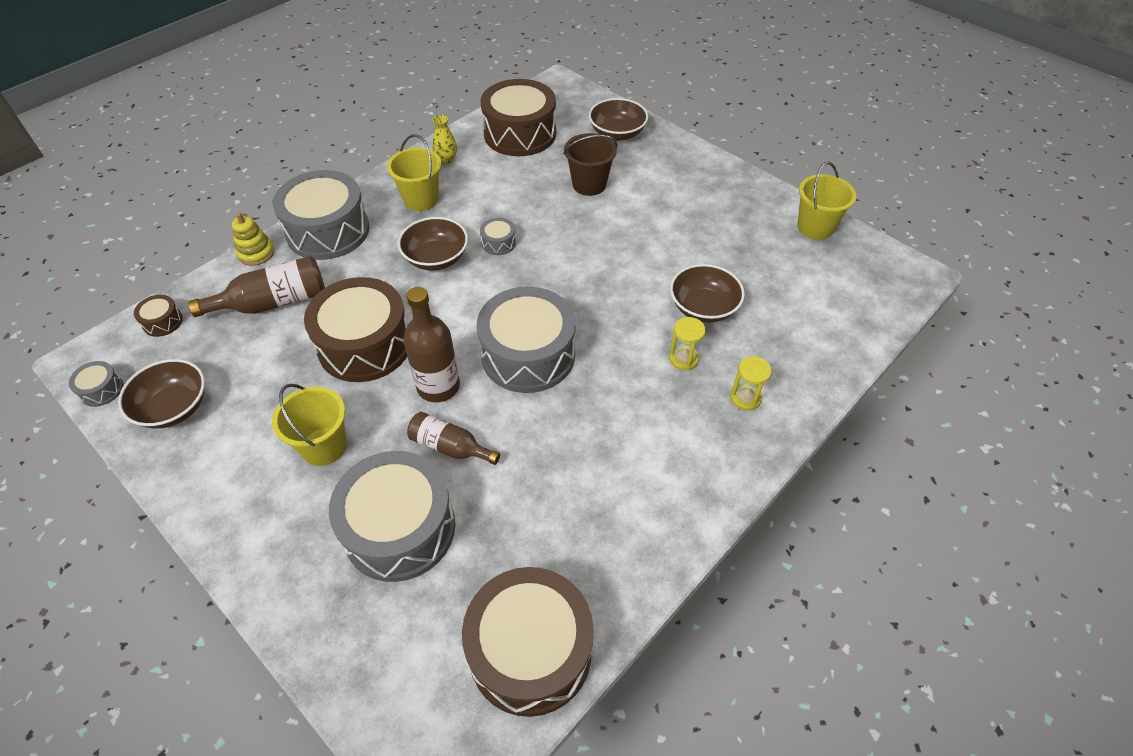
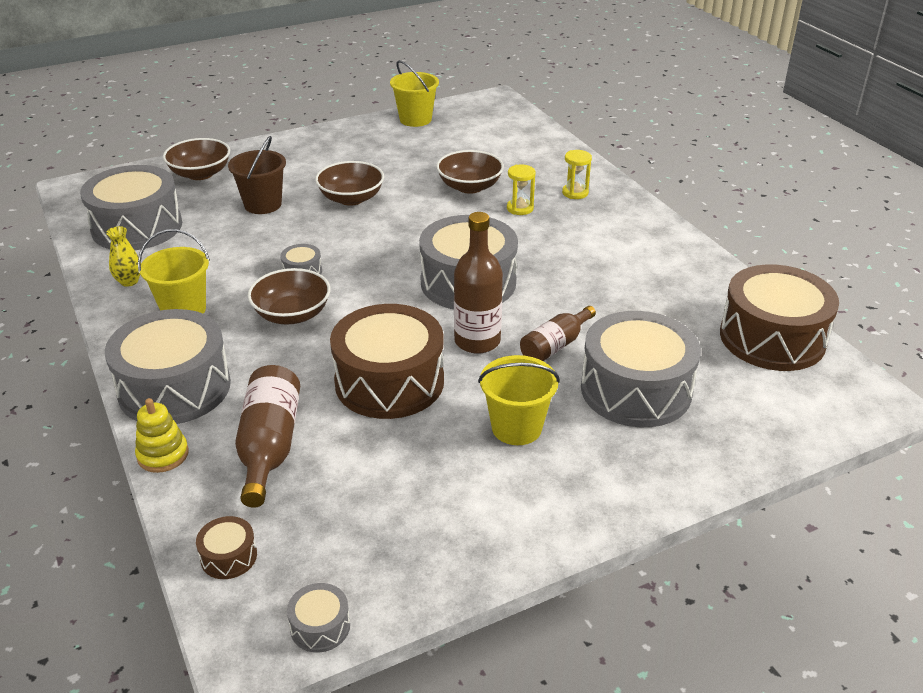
camera: 70 degrees left, 15 degrees down
(174, 407) = (395, 550): brown bowl -> brown bowl (351, 198)
(520, 134) = (137, 227): brown drum -> grey drum

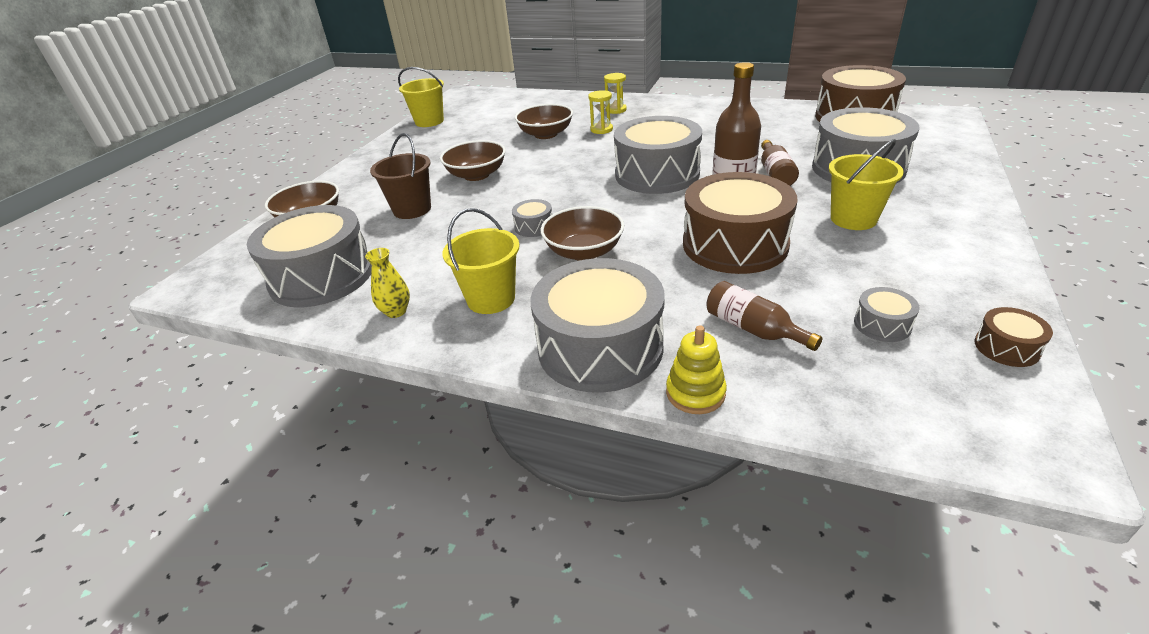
camera: 40 degrees left, 0 degrees up
(229, 557) = (894, 411): brown drum -> brown drum (1006, 347)
(269, 447) = (753, 329): brown bottle -> brown bottle, size x0.66
(320, 626) = (1037, 396): grey drum -> grey drum (882, 324)

